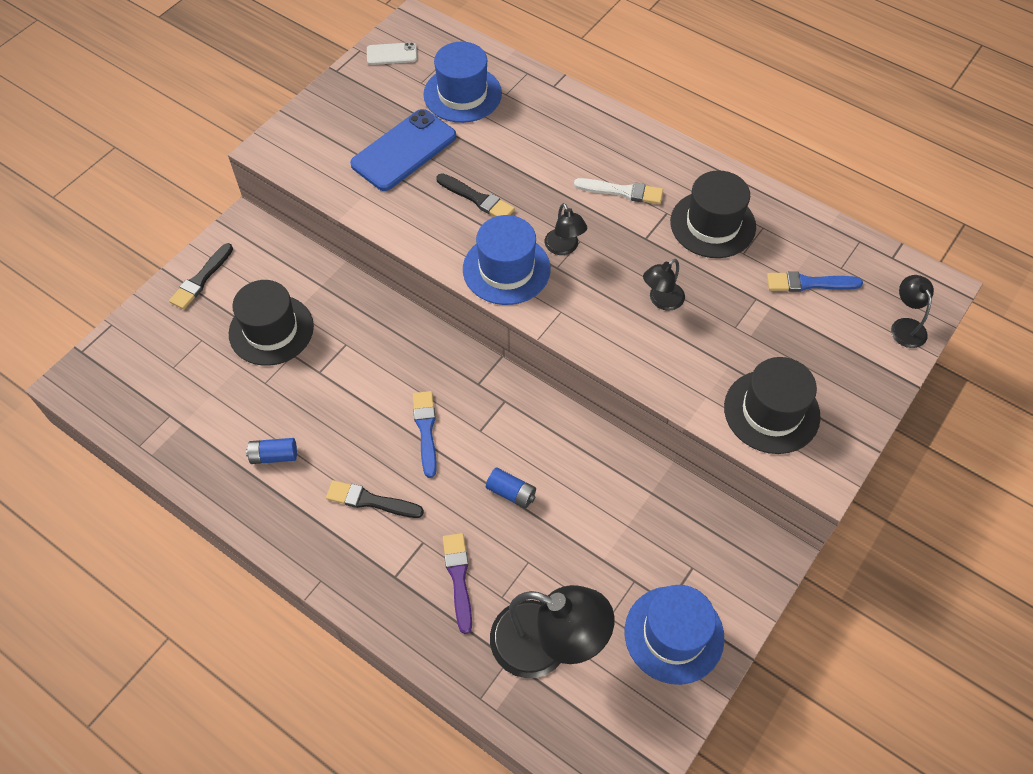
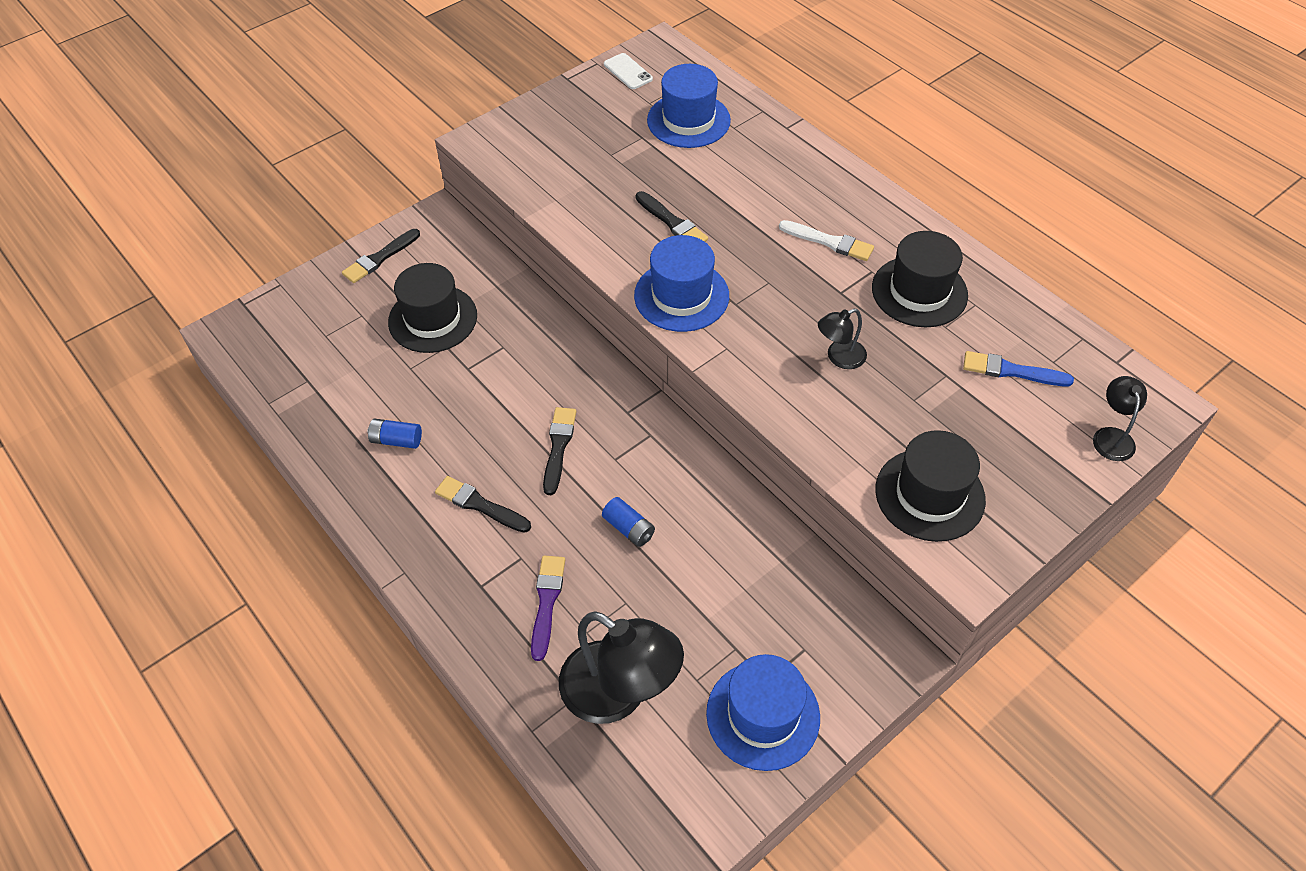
camera: 15 degrees right, 5 degrees down
(392, 54) = (628, 72): white phone -> white phone turned 45 degrees clockwise
(404, 150) = (611, 164): blue phone -> none
(426, 430) = (558, 447): blue brush -> black brush
(564, 248) = (749, 286): black lamp -> none

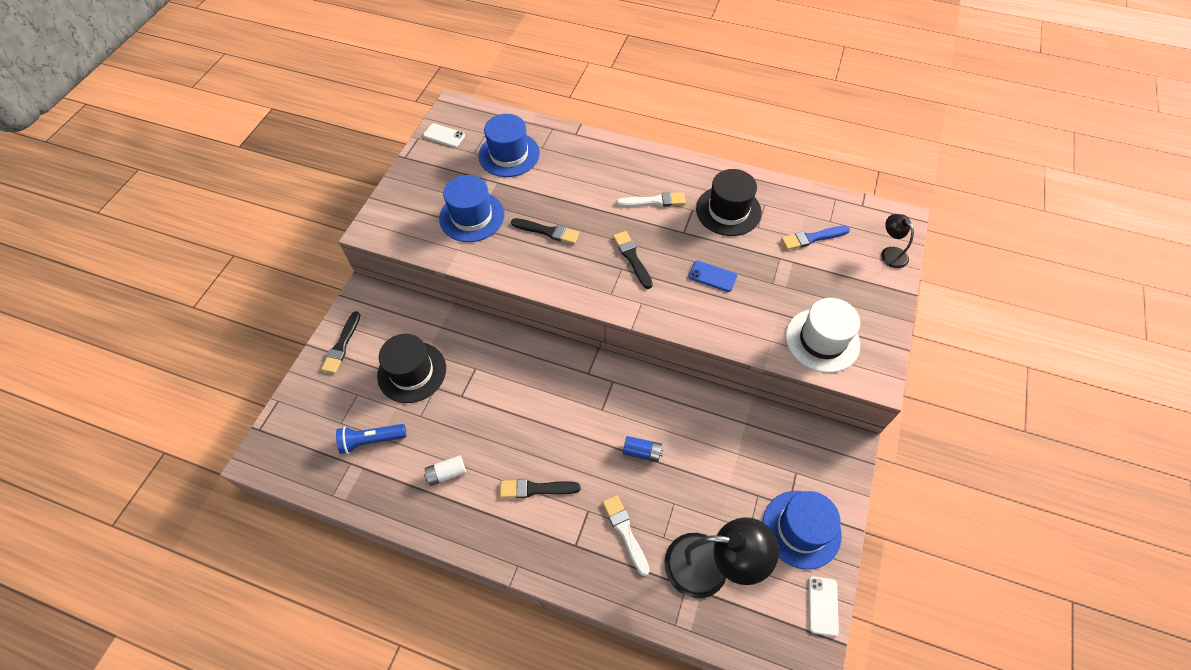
camera: 30 degrees left, 5 degrees up
(344, 368) = (371, 440): none -> blue flashlight
(396, 440) = (446, 473): blue battery -> white battery
(547, 602) = (625, 532): purple brush -> white brush
(558, 447) = (560, 420): black brush -> black brush (632, 258)
(681, 296) = (589, 280): blue hat -> blue hat (472, 216)
(725, 814) = (822, 606): none -> white phone
(839, 357) = (712, 276): black lamp -> blue phone
(929, 494) = (822, 340): black hat -> white hat

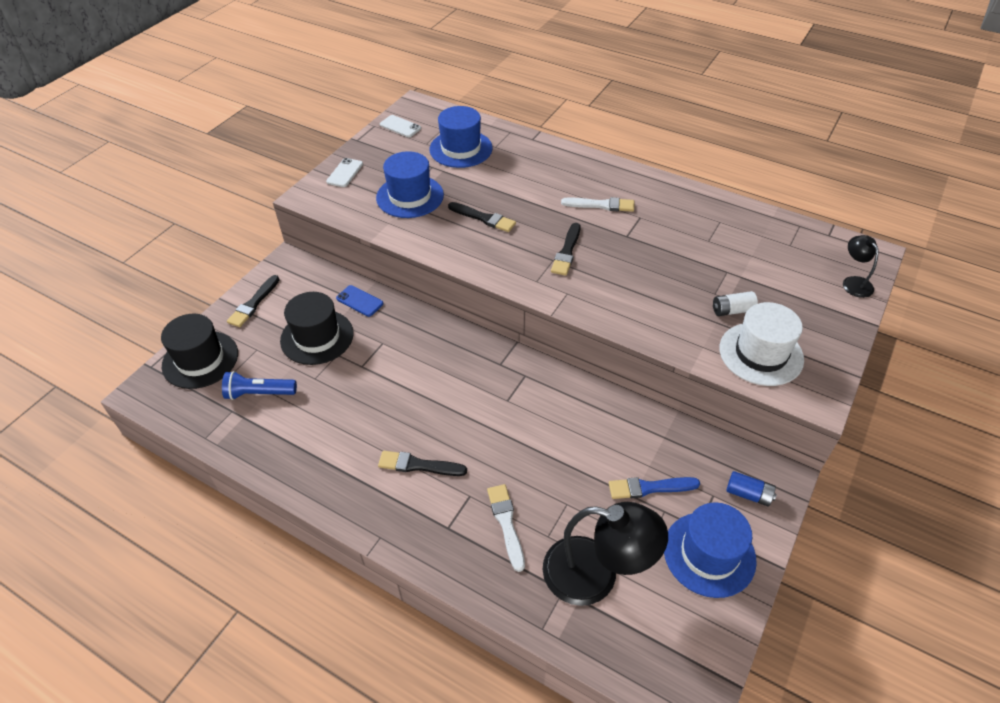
camera: 10 degrees right, 10 degrees down
(446, 473) = (328, 436): white battery -> white battery (732, 310)
(632, 258) = (566, 252): black brush -> black brush turned 150 degrees counterclockwise
(642, 452) = (542, 448): blue battery -> blue battery (748, 494)
(712, 276) = (649, 279): blue phone -> blue phone (359, 301)
(728, 210) = (679, 222): black hat -> black hat (200, 359)
(812, 238) = (767, 258): blue brush -> blue brush (649, 488)
(822, 606) = (720, 639): white phone -> white phone (345, 173)

